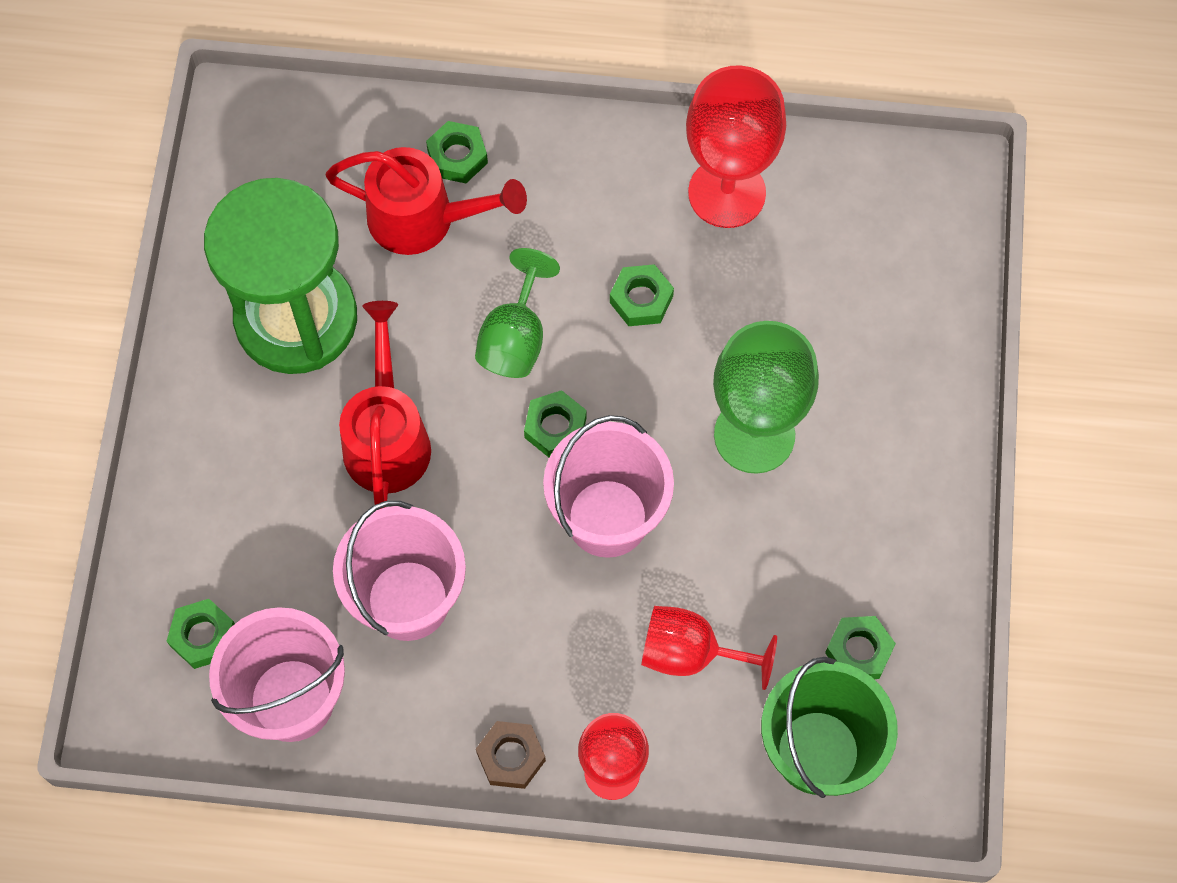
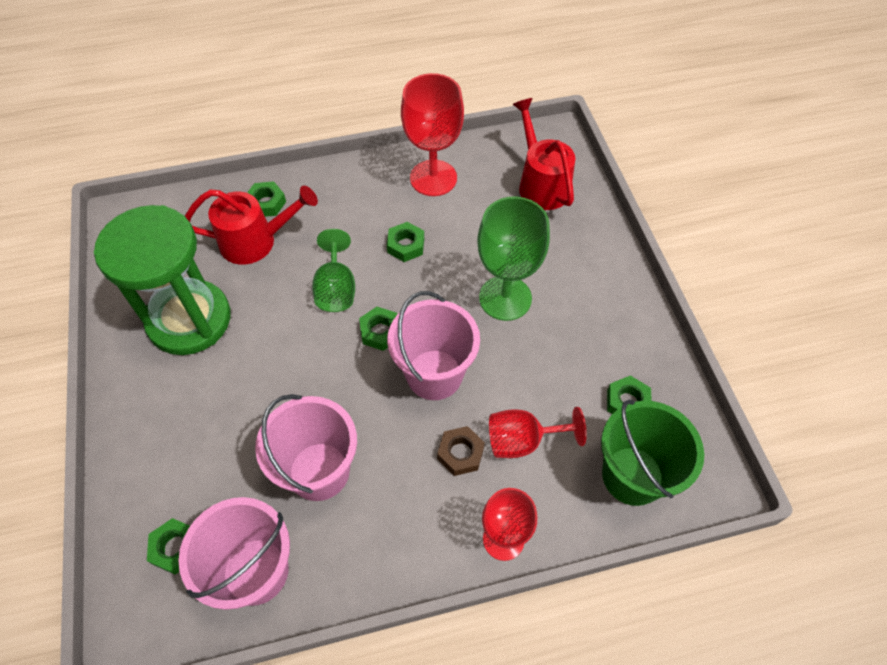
camera: 20 degrees left, 10 degrees down
(387, 436) = (271, 371): red watering can -> red watering can (540, 183)
(511, 757) = (429, 555): brown nut -> brown nut (460, 453)

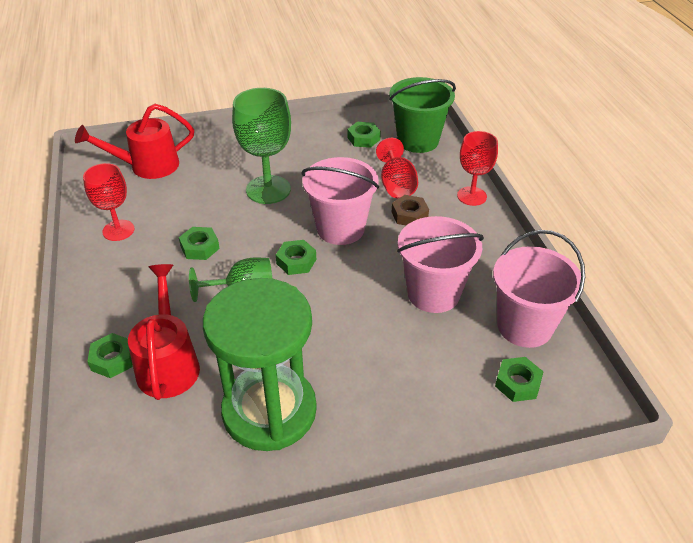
camera: 90 degrees left, 15 degrees down
(433, 178) = (118, 230): red goblet -> red goblet, size x0.65

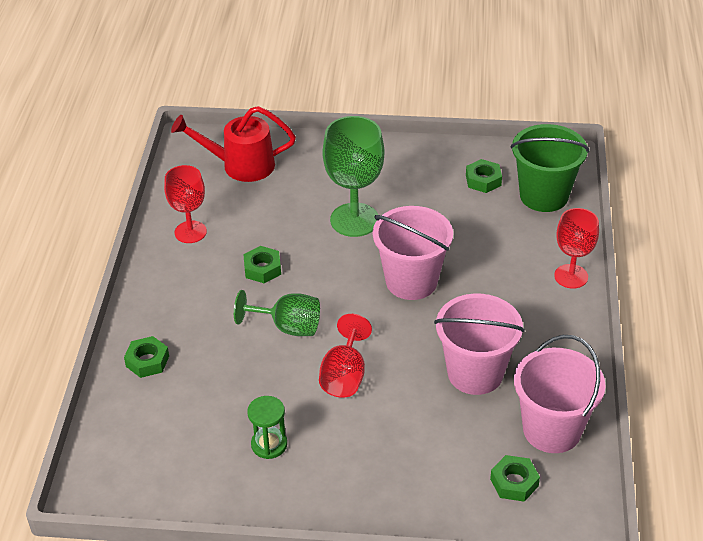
camera: 20 degrees right, 0 degrees up
(168, 362) = (195, 377): red watering can -> none
(269, 411) = (269, 444): green hourglass -> green hourglass, size x0.40
(296, 261) = (351, 306): green nut -> none
(396, 185) = (493, 244): red goblet -> red goblet (345, 375)
(409, 215) = (491, 283): brown nut -> none

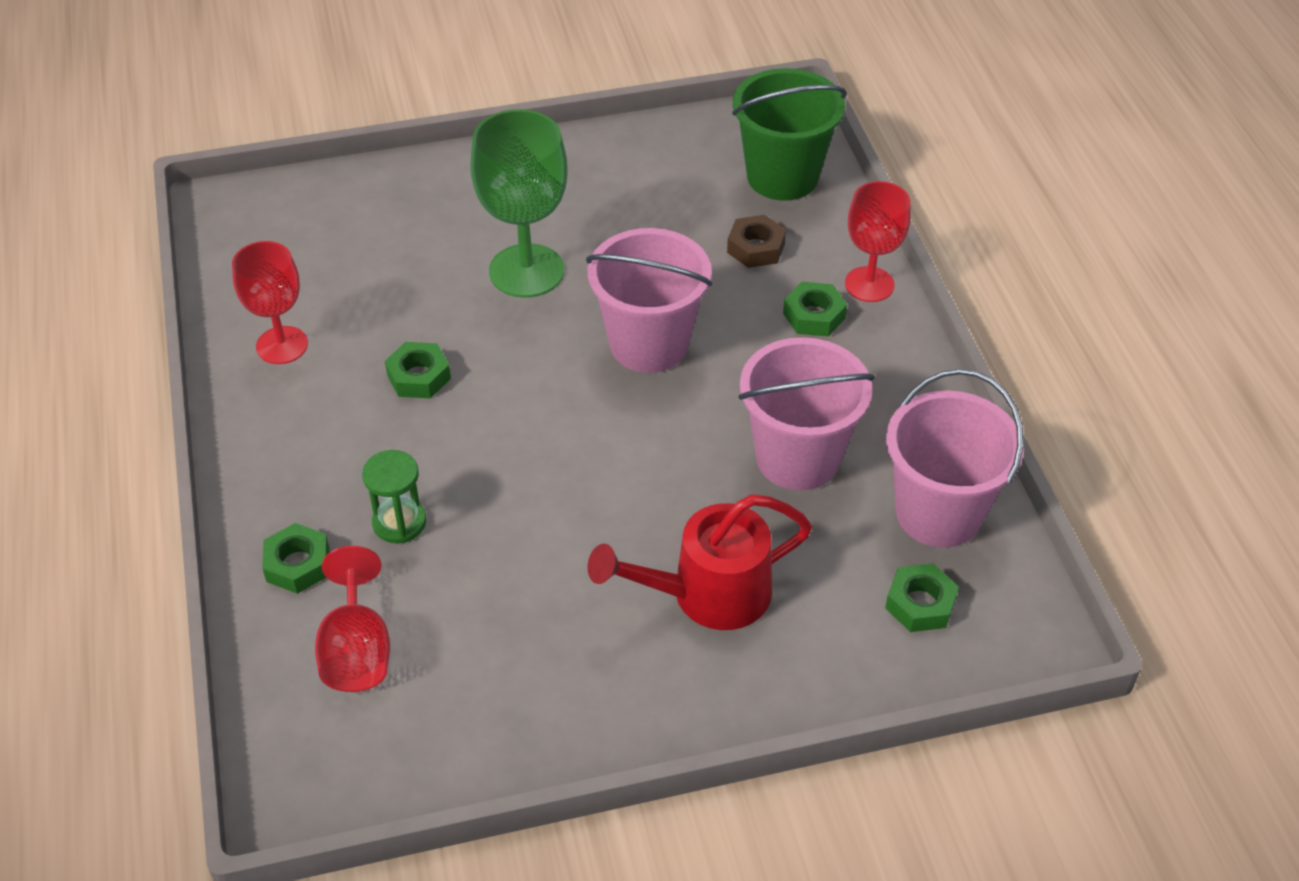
camera: 20 degrees left, 5 degrees up
(240, 165) = (317, 225): red watering can -> red watering can (706, 595)
(269, 444) = (543, 645): green hourglass -> green hourglass (399, 522)
(287, 327) = (495, 456): green goblet -> none
(345, 375) = (611, 509): red goblet -> red goblet (357, 650)
(483, 180) = (688, 172): green nut -> green nut (814, 316)
(506, 237) = (756, 248): none -> brown nut

